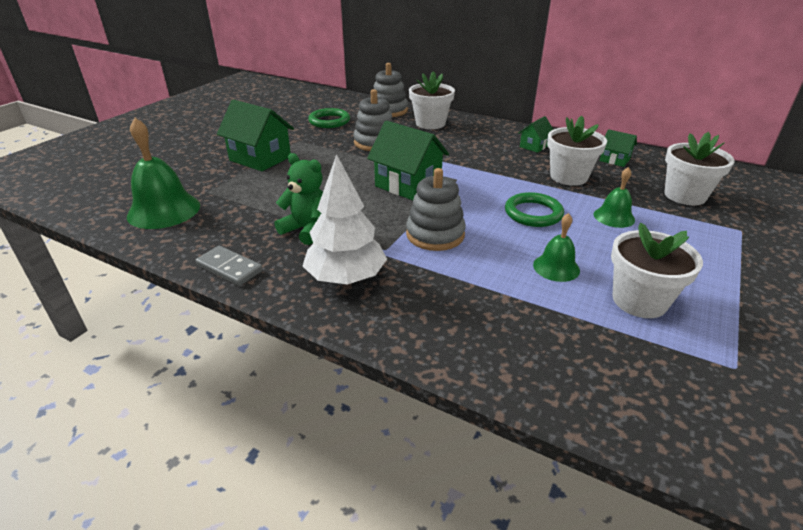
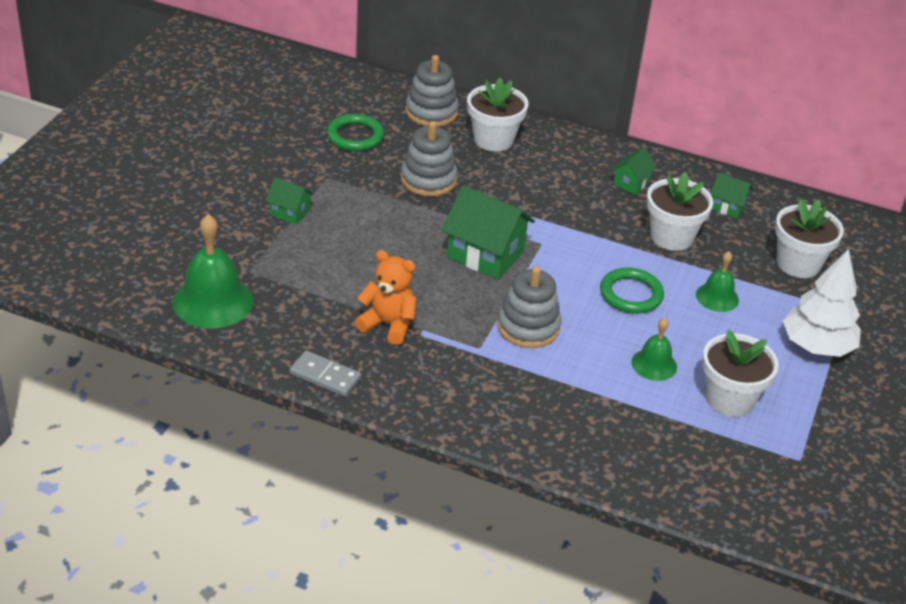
camera: 10 degrees left, 5 degrees up
(260, 158) = (290, 212): green house -> green house, size x0.53
(307, 230) = (388, 324): green teddy bear -> orange teddy bear
(346, 278) = (448, 383): white tree -> white tree (817, 346)

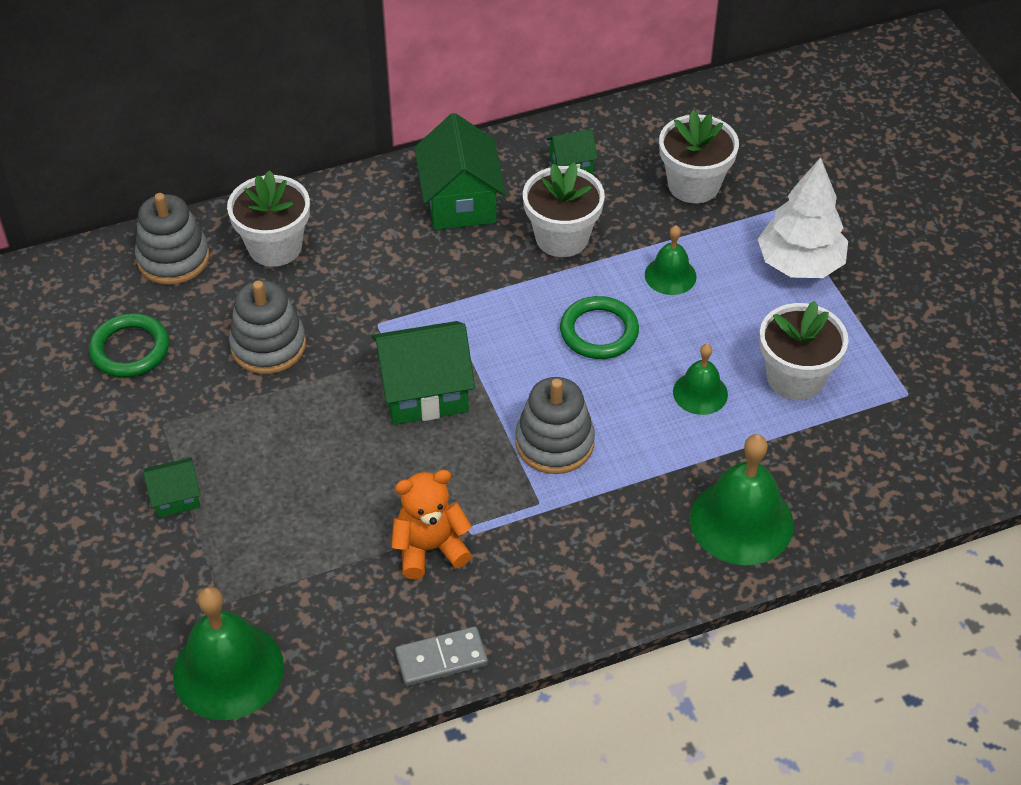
camera: 40 degrees left, 10 degrees up
(590, 442) = (741, 521): none -> green bell
(631, 183) = (460, 202): green house -> green house, size x1.89

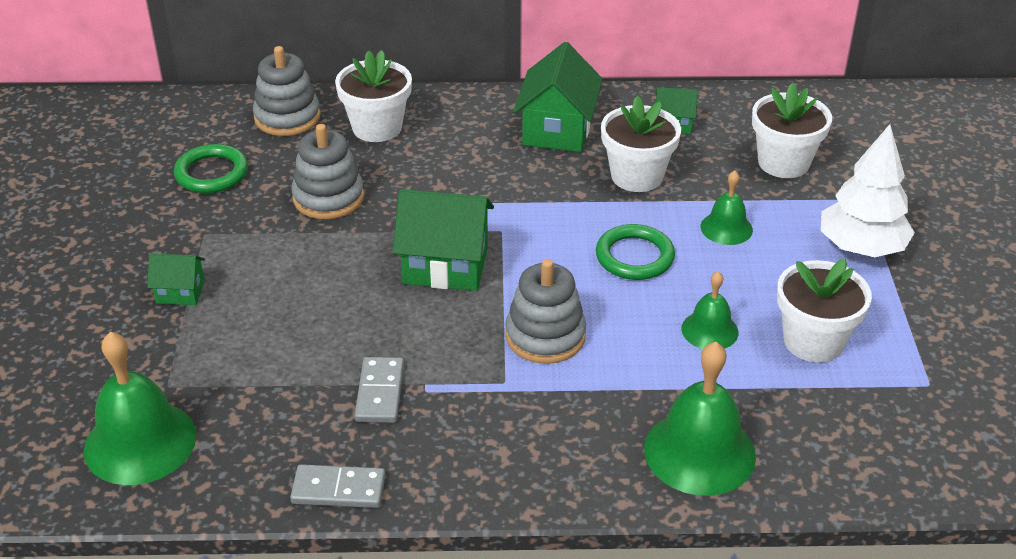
camera: 20 degrees right, 10 degrees down
(430, 548) = (380, 393): orange teddy bear -> grey domino

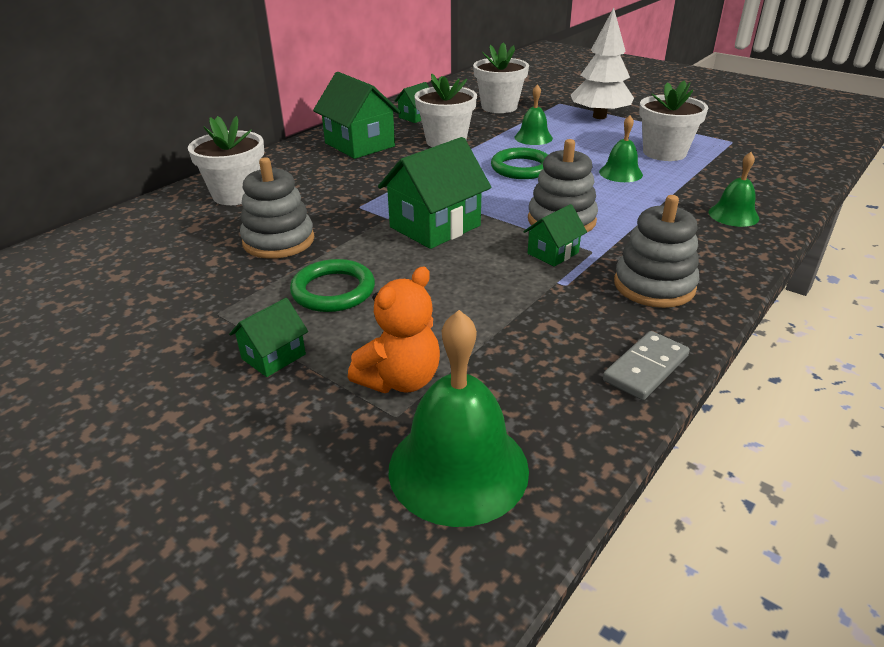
camera: 50 degrees left, 5 degrees down
(208, 366) = (400, 380): none -> orange teddy bear
(212, 173) = (145, 279): green ring -> green ring (333, 290)
(287, 117) = (149, 222): grey stacking toy -> grey stacking toy (654, 285)
(380, 393) = (545, 304): grey domino -> none
(473, 359) = (553, 253): none -> green house
(699, 452) = (733, 215): green bell -> green bell, size x0.56

